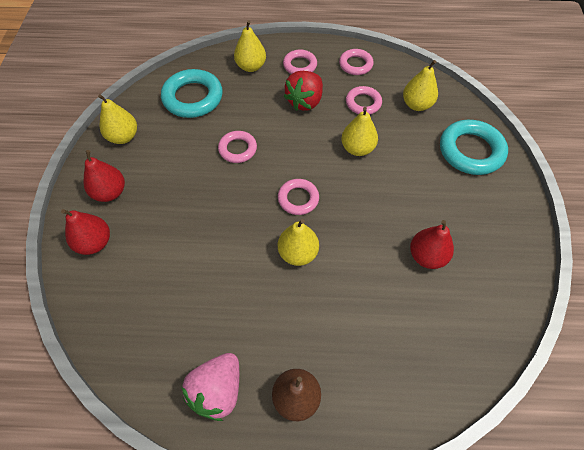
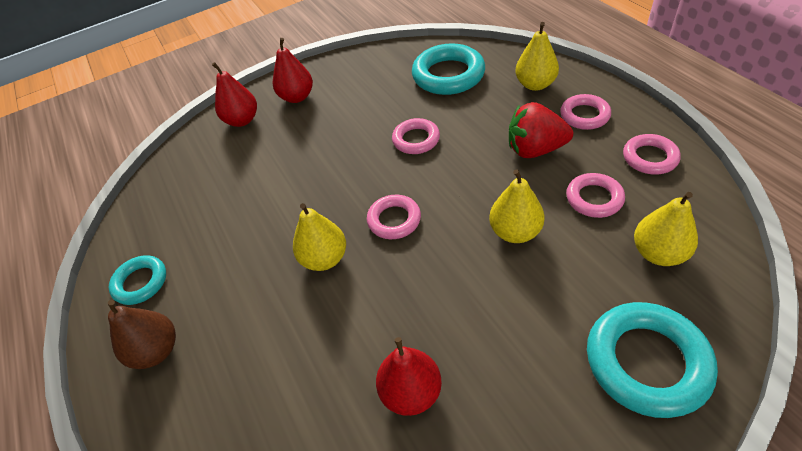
camera: 65 degrees right, 10 degrees down
(123, 137) = (361, 67): yellow pear -> none
(217, 390) = (140, 282): pink strawberry -> turquoise ring

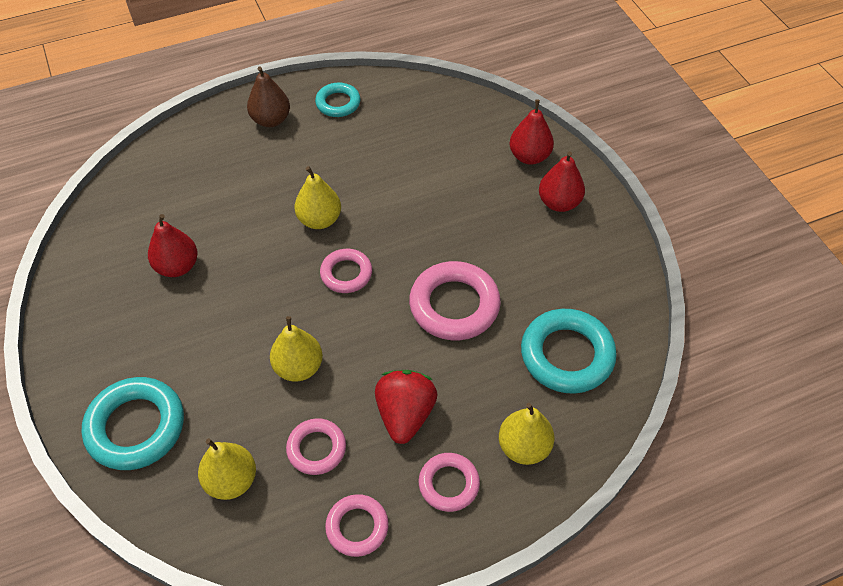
camera: 90 degrees right, 5 degrees up
(416, 140) = (454, 305): pink ring -> pink ring, size x1.69

